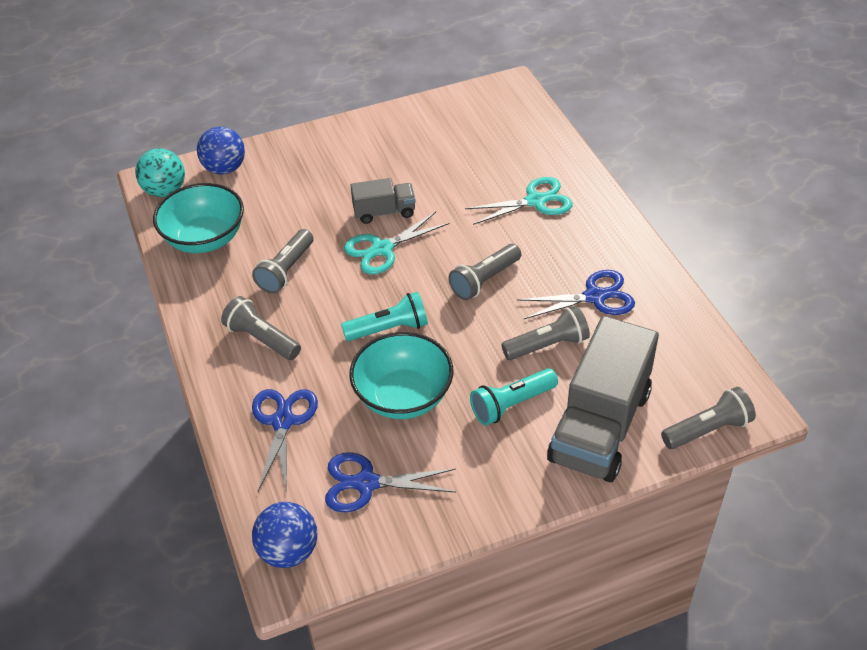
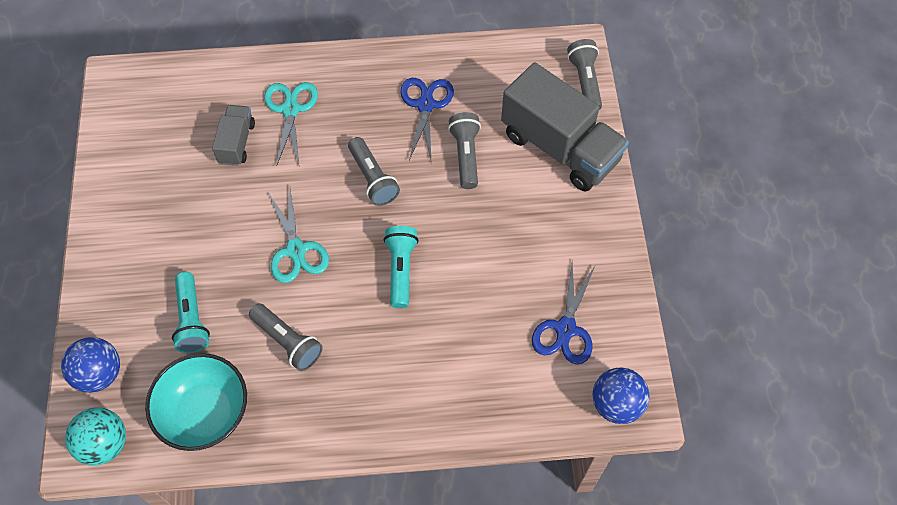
camera: 75 degrees left, 15 degrees up
(262, 339) = (371, 381): grey flashlight -> none
(282, 421) = (478, 382): blue scissors -> none
(384, 212) = (245, 236): grey truck -> grey truck (237, 143)
(403, 396) = (483, 278): turquoise bowl -> none
(511, 404) = (519, 200): turquoise flashlight -> turquoise flashlight (192, 319)

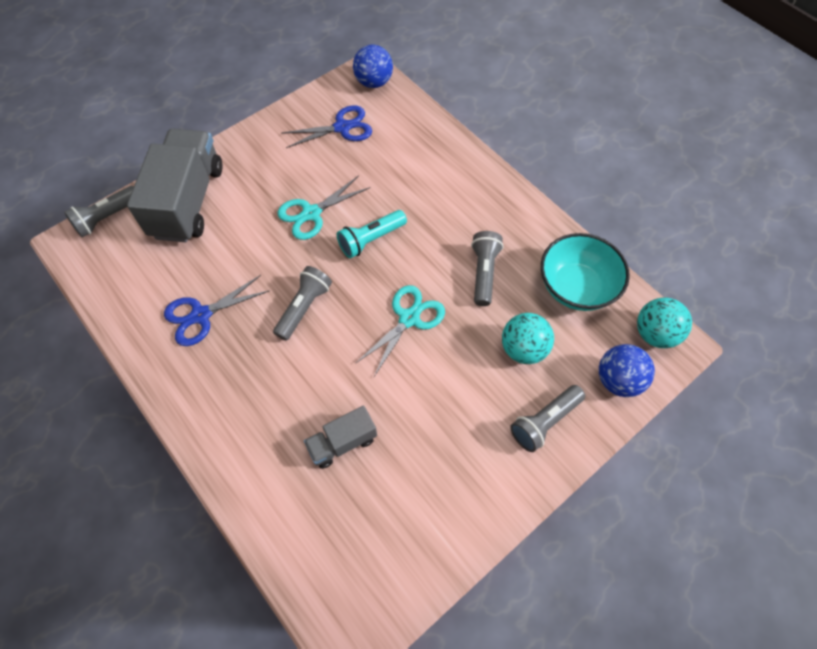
camera: 125 degrees left, 0 degrees up
(192, 319) = (523, 349): turquoise flashlight -> turquoise ball
(290, 109) = (275, 422): turquoise scissors -> turquoise scissors (311, 213)
(465, 155) = (236, 257): grey flashlight -> grey flashlight (544, 422)

